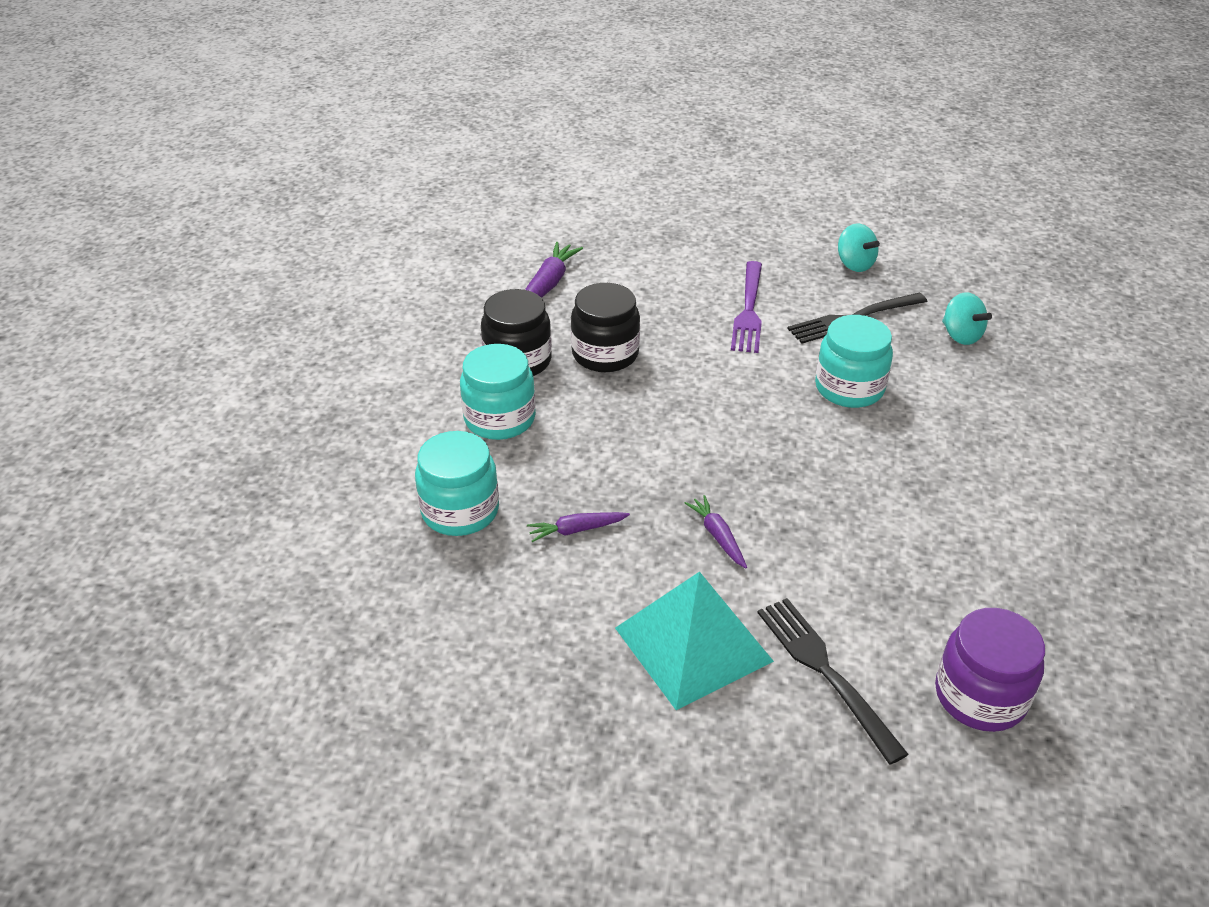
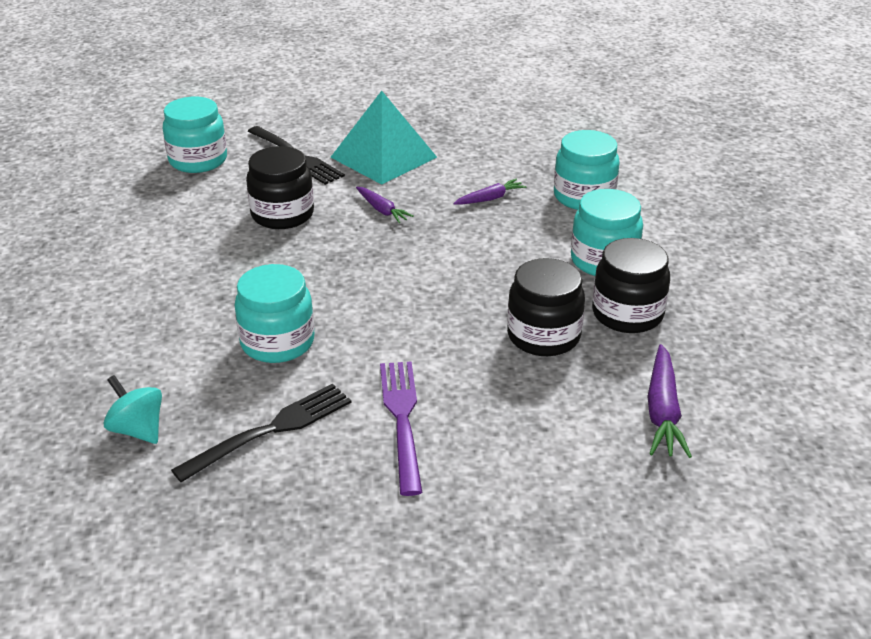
camera: 165 degrees right, 5 degrees down
(846, 553) = (282, 214): none -> black jar
(854, 264) = (266, 527): turquoise spinning top -> none
(980, 696) = (198, 160): purple jar -> turquoise jar

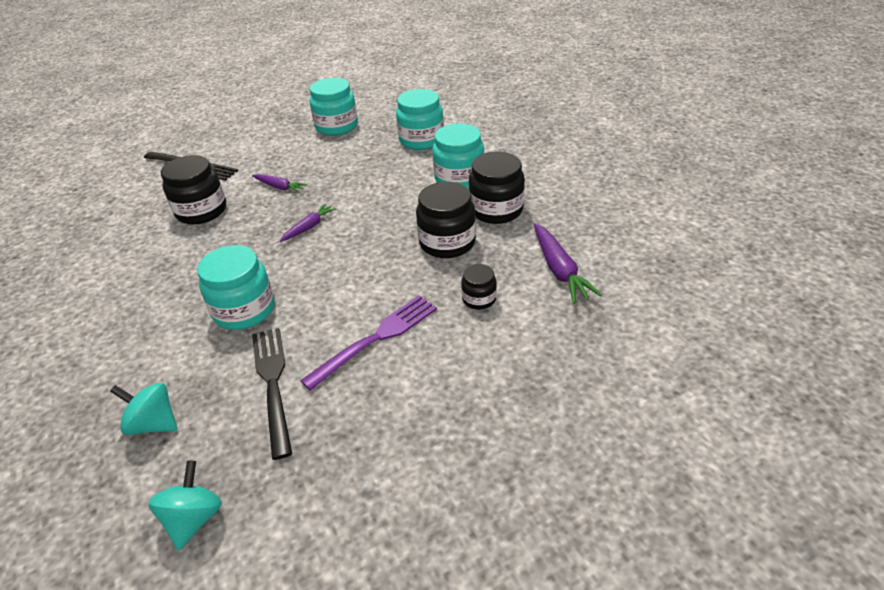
camera: 20 degrees left, 5 degrees up
(137, 533) = (194, 518): none -> turquoise spinning top
(198, 160) = (111, 189): turquoise jar -> turquoise jar (337, 126)
(270, 430) = (273, 384): black fork -> black fork turned 45 degrees counterclockwise
(384, 157) = (262, 149): turquoise pyramid -> none
(402, 420) = (376, 338): purple fork -> purple fork turned 75 degrees clockwise
(490, 198) = (356, 158): purple carrot -> purple carrot (309, 227)
(543, 414) = (479, 299): none -> black jar

